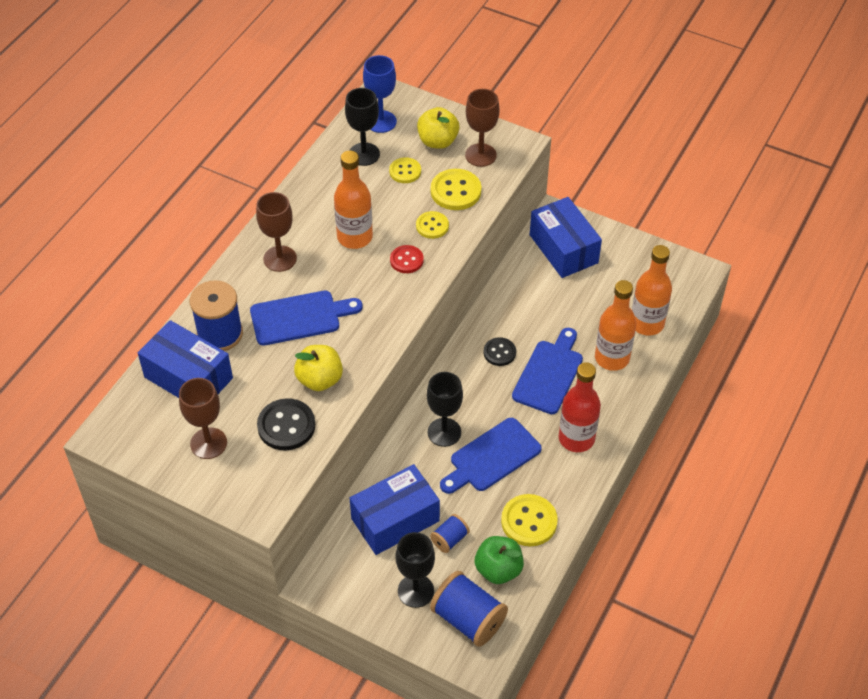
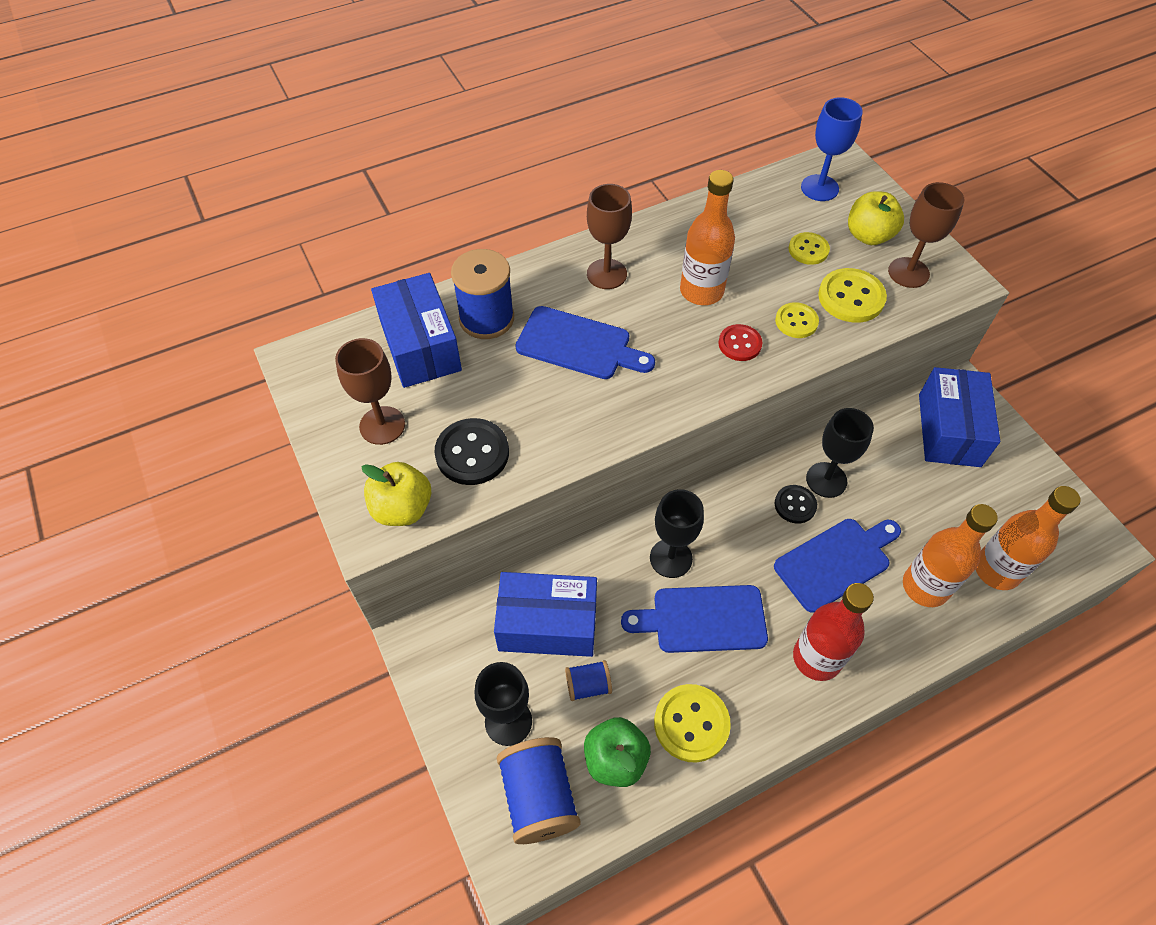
camera: 35 degrees right, 5 degrees up
(320, 379) = (546, 423): yellow apple -> yellow apple (402, 508)
(364, 154) = (776, 212): black goblet -> black goblet (826, 480)

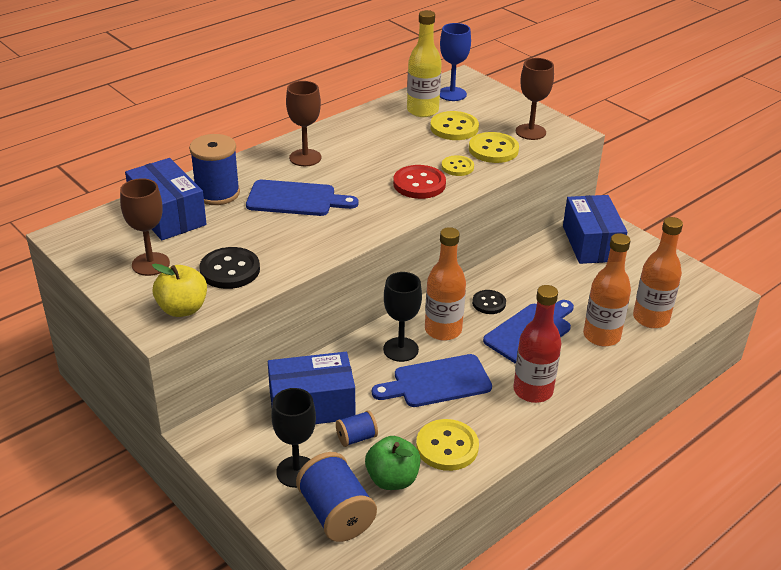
camera: 15 degrees left, 20 degrees down
(701, 291) = (381, 159): orange bottle -> orange bottle (443, 330)
(739, 344) = (419, 184): red button -> red button, size x1.58
(774, 213) = (422, 111): none -> yellow bottle
(808, 250) = (454, 128): yellow button -> yellow button, size x1.58
(826, 480) = (508, 285): black goblet -> none
(868, 236) = (496, 115): yellow apple -> none

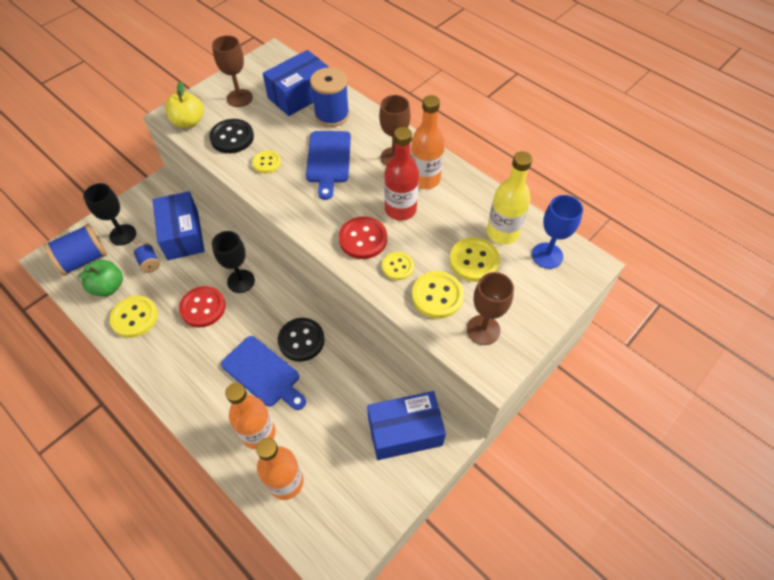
camera: 85 degrees right, 20 degrees up
(286, 243) = (267, 163): none -> yellow button
(437, 382) = (203, 307): blue cutting board -> red button
(443, 330) = (264, 308): orange bottle -> orange bottle (425, 179)
(489, 303) = (301, 340): black button -> black button, size x1.58
(533, 391) = (189, 375): red bottle -> red bottle (400, 209)

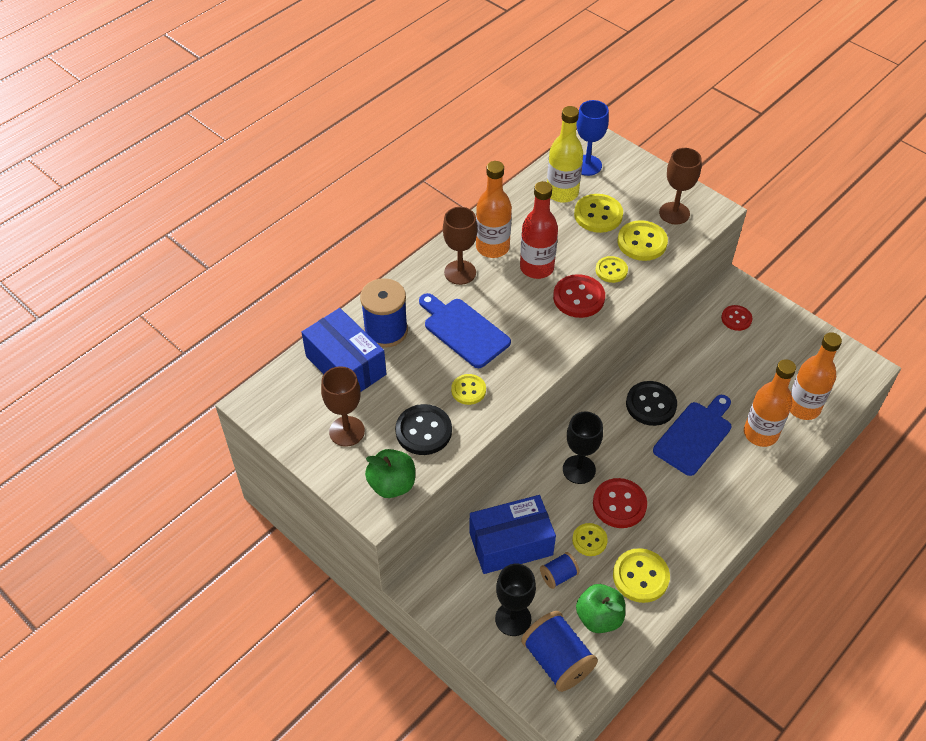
camera: 90 degrees left, 5 degrees down
(174, 285) = (589, 540): none -> yellow button
(189, 122) = (392, 484): yellow apple -> green apple
(328, 160) = (464, 331): blue cutting board -> blue cutting board turned 135 degrees counterclockwise
(405, 431) = (736, 319): blue box -> red button

